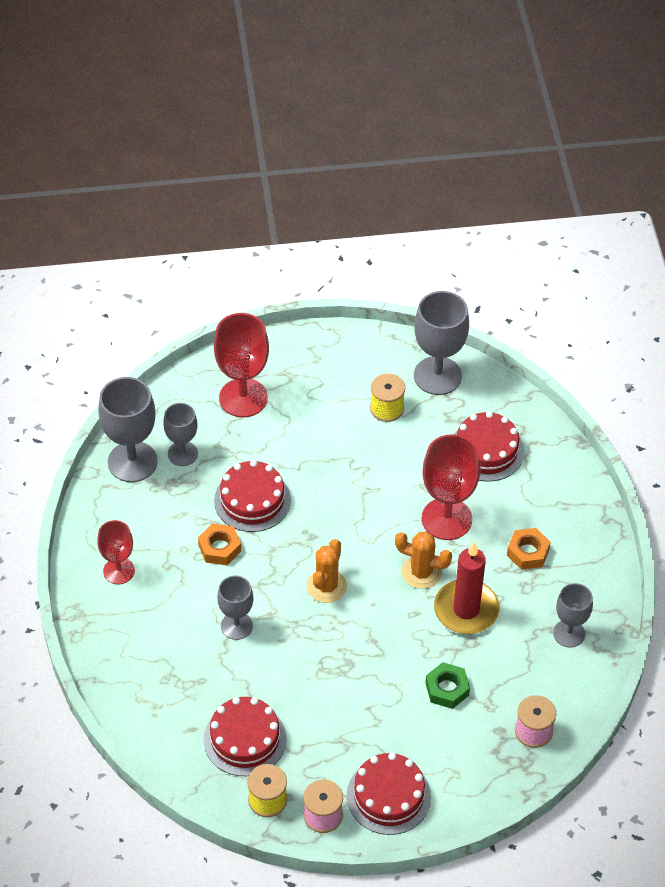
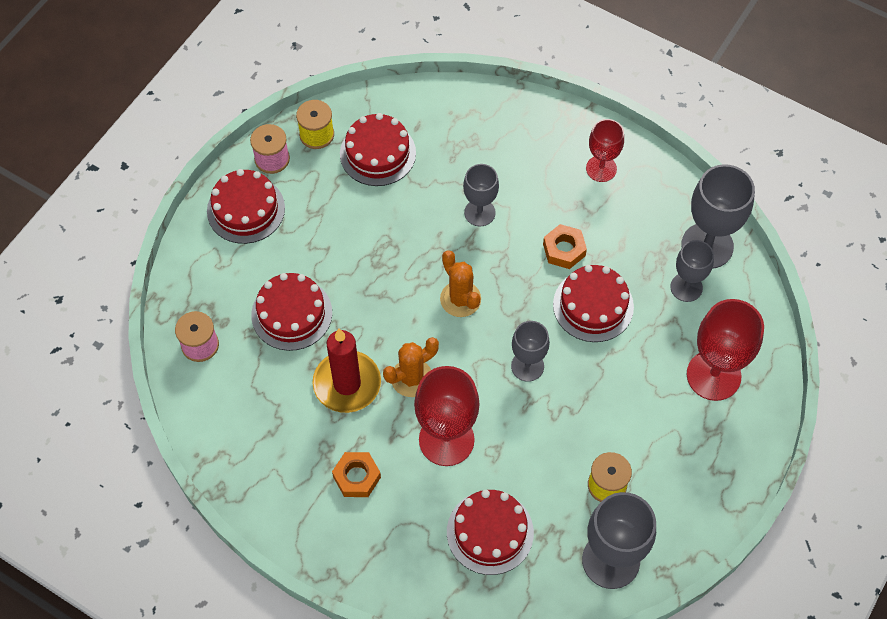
camera: 130 degrees right, 10 degrees up
(447, 689) = (291, 314): green nut -> red cake
(569, 633) = (254, 443): grey goblet -> grey goblet (527, 366)

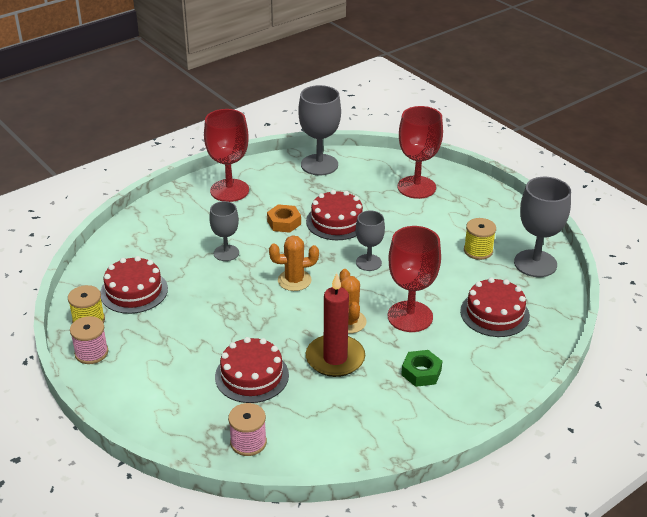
camera: 70 degrees left, 25 degrees down
(246, 209) = (130, 381): red cake -> none
(356, 477) = (421, 372): orange nut -> green nut
(601, 168) = (229, 190): red goblet -> red goblet, size x1.64
(686, 287) = (345, 181): grey goblet -> none

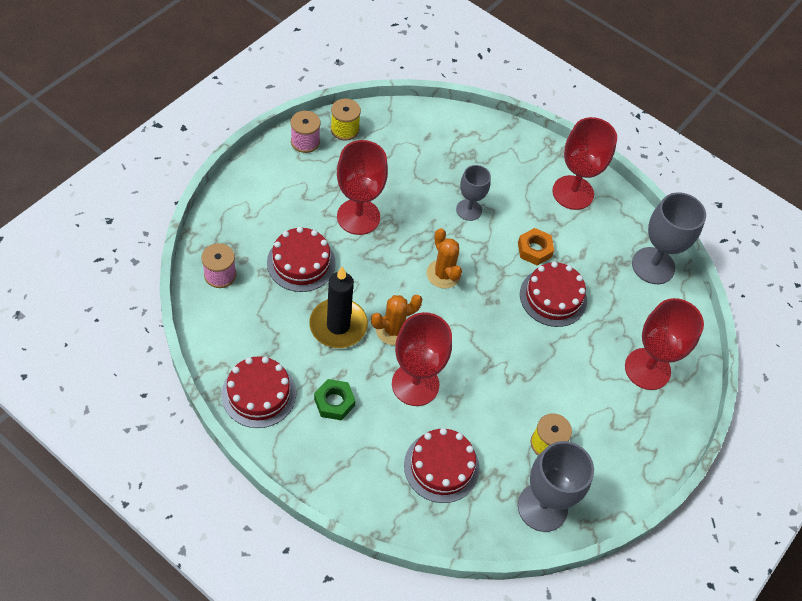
camera: 70 degrees right, 20 degrees up
(134, 291) = (392, 151): red cake -> red cake (259, 394)
(208, 326) = (358, 217): none -> red goblet
(335, 358) = (338, 325): red candle -> black candle
(368, 262) = (492, 336): grey goblet -> none

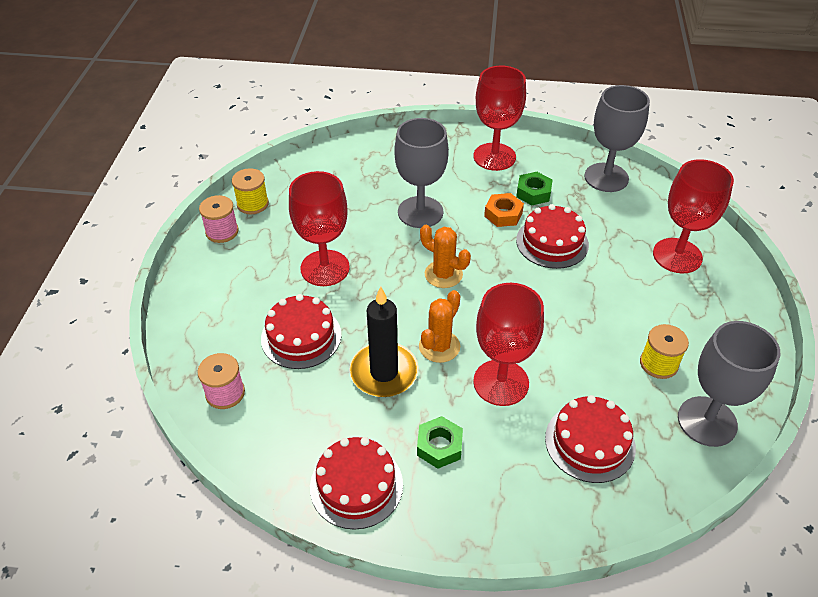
camera: 25 degrees left, 10 degrees down
(469, 210) = (420, 212): grey goblet -> grey goblet, size x1.64
(577, 244) = (533, 193): none -> green nut

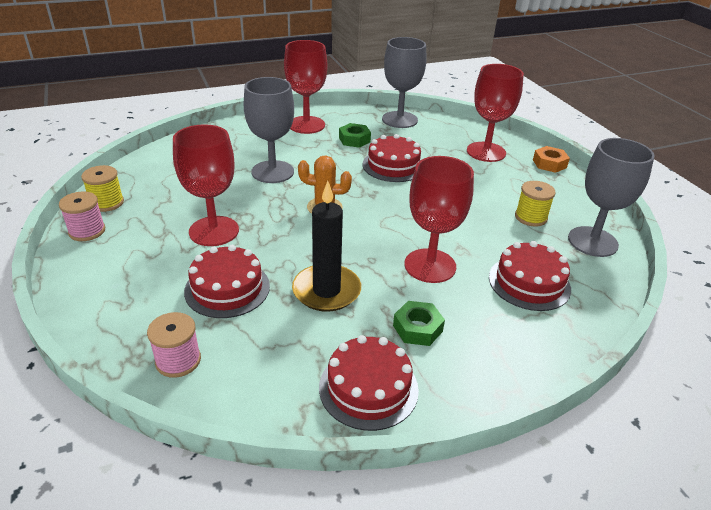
camera: 30 degrees left, 10 degrees down
(439, 346) = (360, 257): orange cactus -> none
(503, 214) = (342, 158): orange nut -> orange nut (549, 164)

